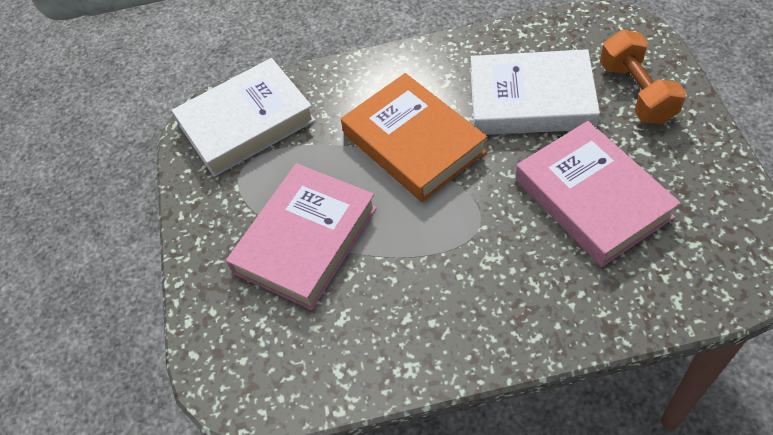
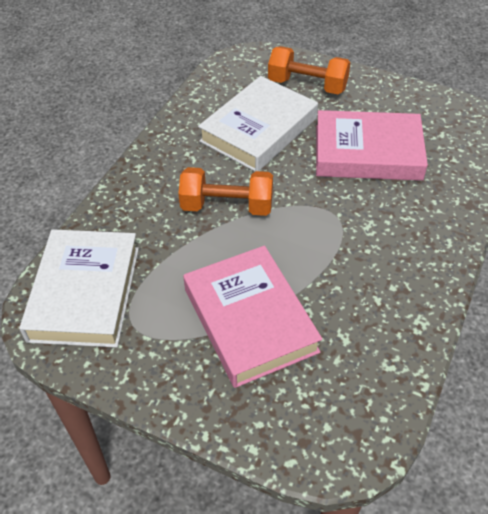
camera: 60 degrees left, 5 degrees down
(413, 143) = (227, 206): orange book -> orange dumbbell

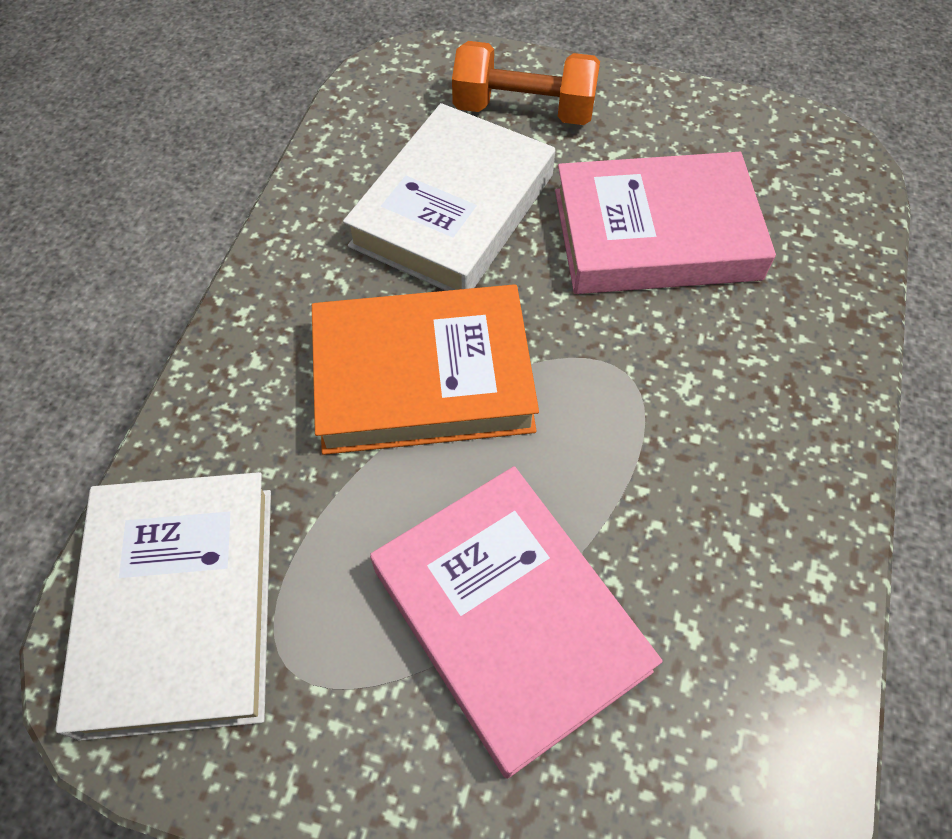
camera: 10 degrees left, 10 degrees up
(227, 206) = (423, 377): orange dumbbell -> orange book

